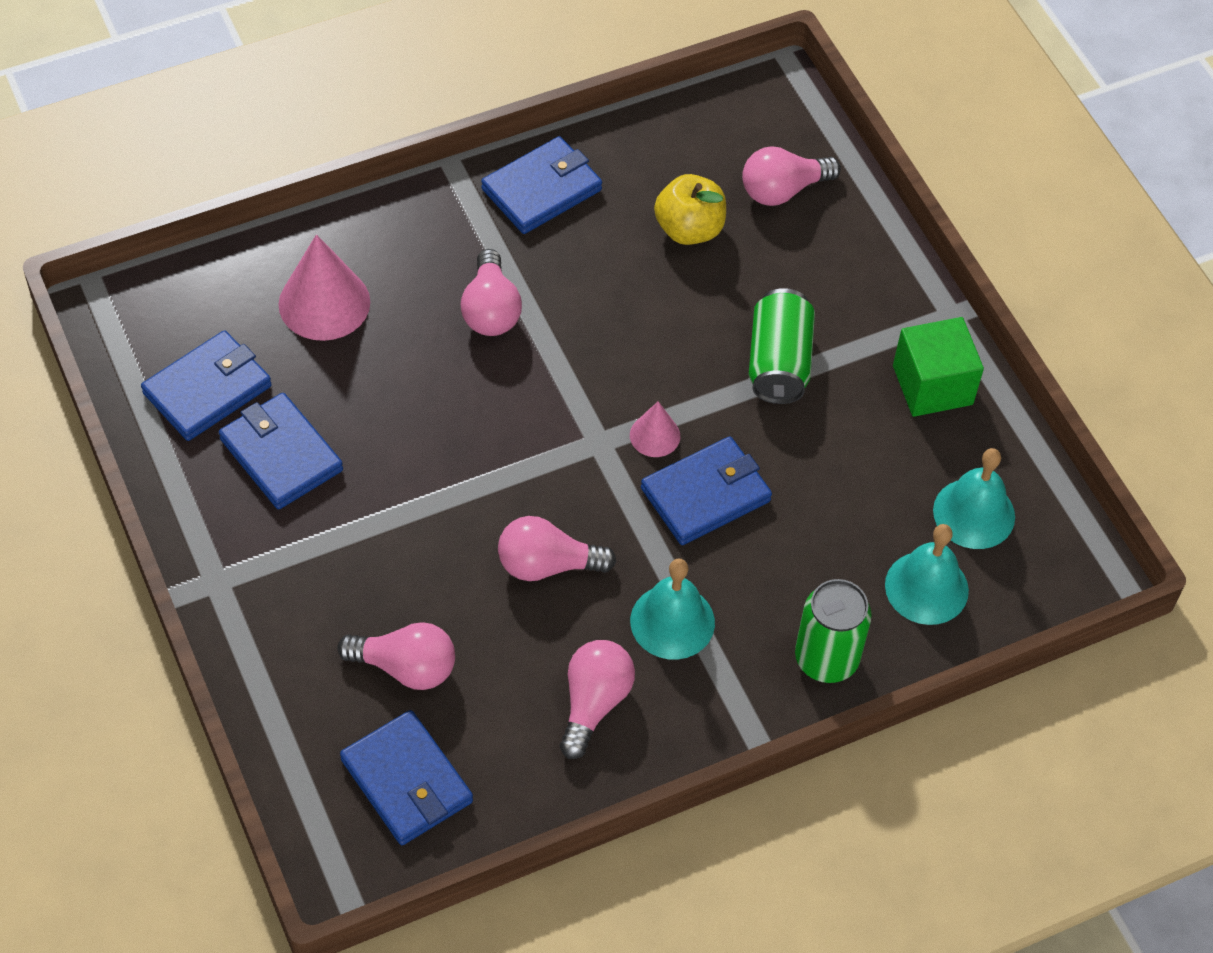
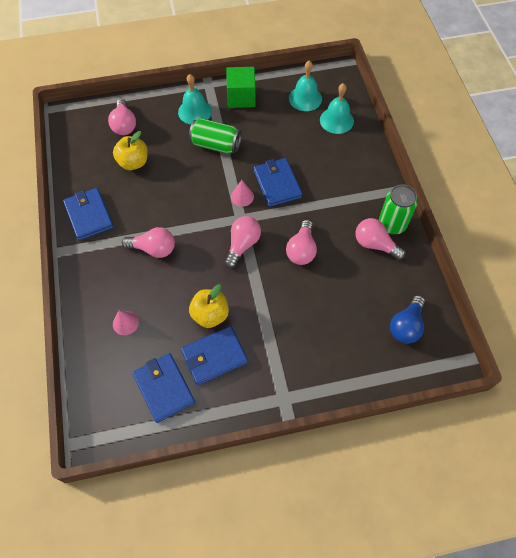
camera: 75 degrees left, 5 degrees up
(324, 303) = (125, 323): pink cone -> pink cone, size x0.54
(366, 431) = (210, 315): none -> yellow apple
(405, 667) = (346, 317): pink light bulb -> pink light bulb (242, 245)
(406, 781) = (406, 326): blue wallet -> blue light bulb
(672, 621) = (338, 208): turquoise bell -> turquoise bell (195, 111)
(826, 659) = (364, 159): green can -> green can (392, 224)

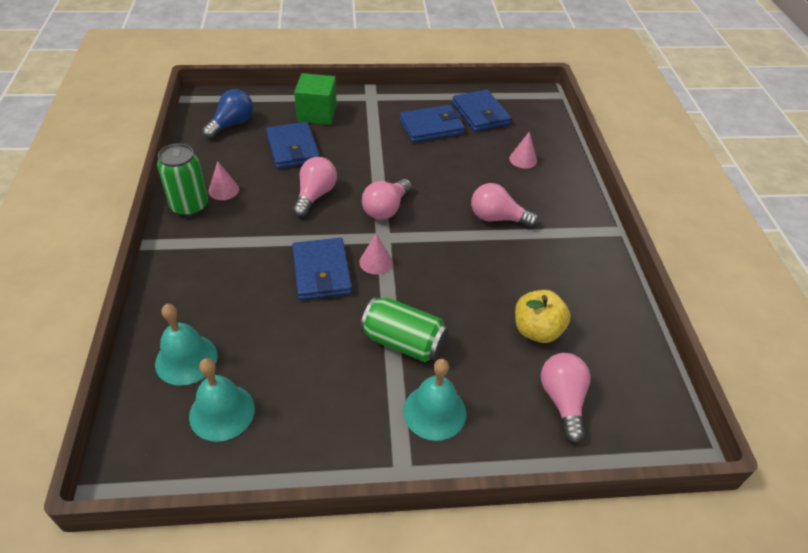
camera: 175 degrees left, 15 degrees down
(89, 215) = (588, 265): blue wallet -> blue wallet (293, 148)
(210, 315) = (432, 155): yellow apple -> none
(241, 97) = (342, 431): green cube -> green cube (317, 113)
(375, 244) = (223, 190): pink light bulb -> pink cone

